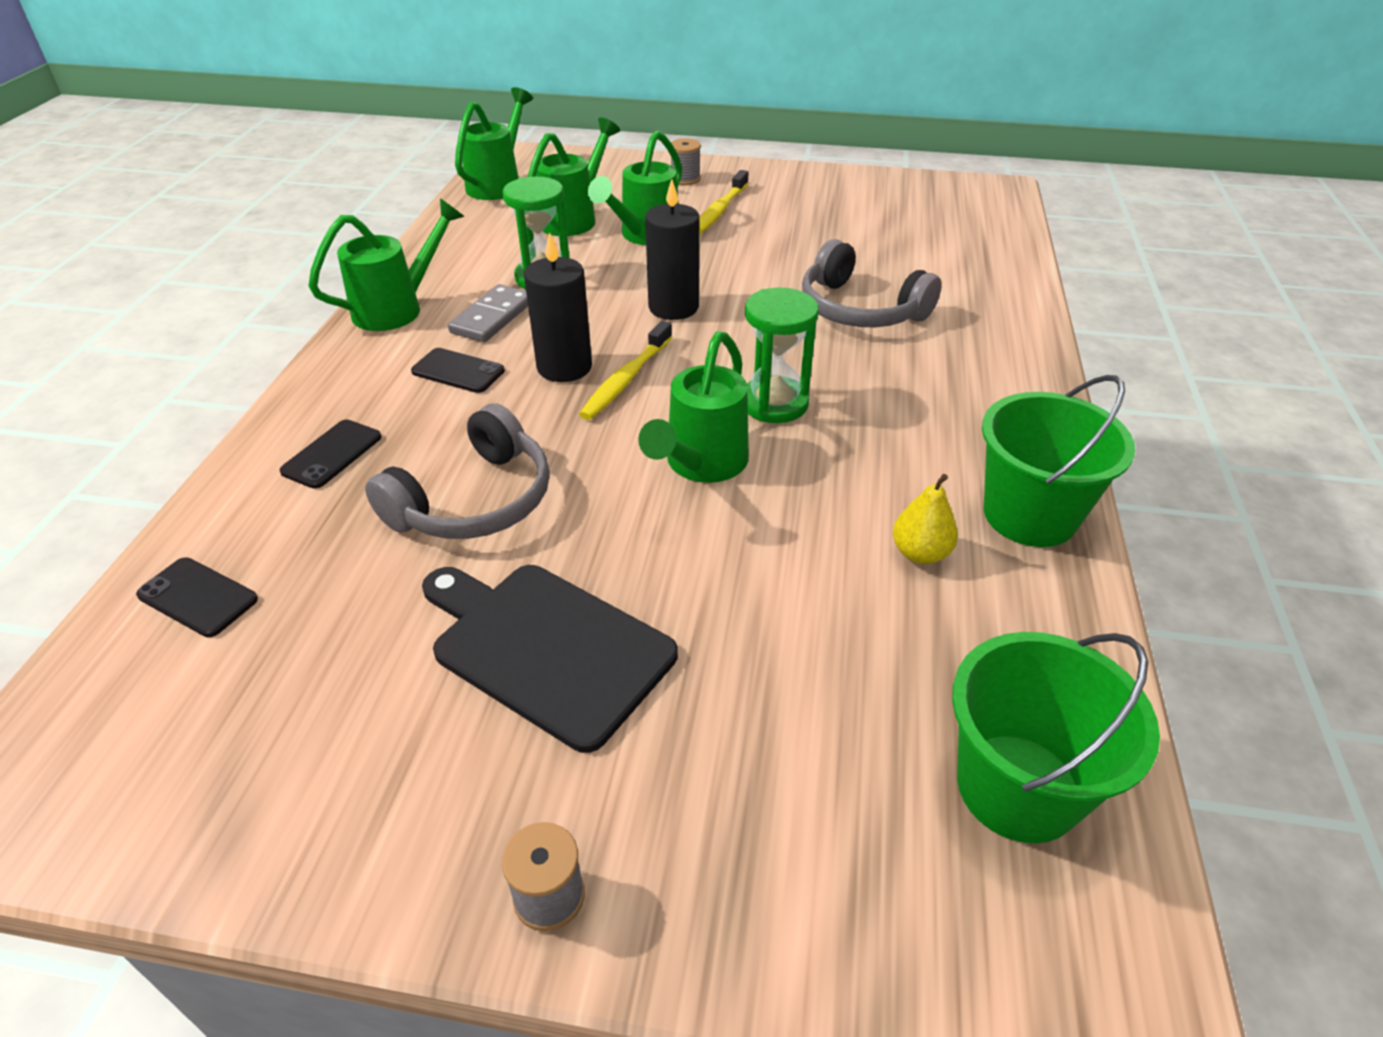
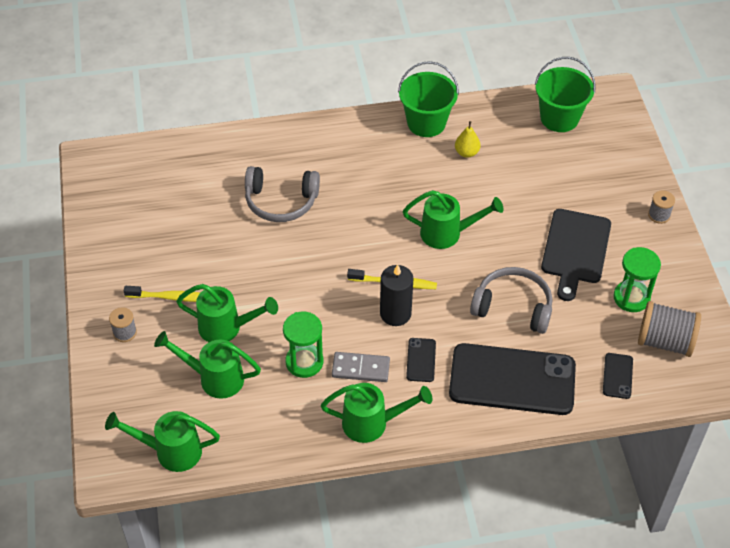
camera: 110 degrees left, 10 degrees up
(189, 718) = (665, 341): none -> grey spool
(332, 454) = (512, 379): black phone -> black phone, size x2.43
(397, 309) = (372, 423): green watering can -> green watering can turned 150 degrees clockwise
(673, 307) = (313, 285): black candle -> none
(774, 403) = (387, 218): green hourglass -> green hourglass (631, 298)
(860, 309) = (281, 201): grey headphones -> grey headphones turned 75 degrees clockwise

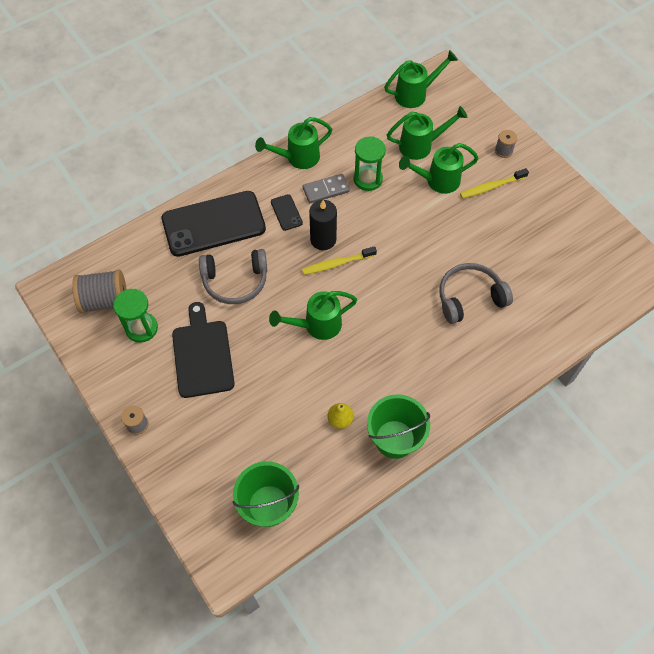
camera: 155 degrees right, 10 degrees up
(617, 376) = (135, 257): black phone -> none

